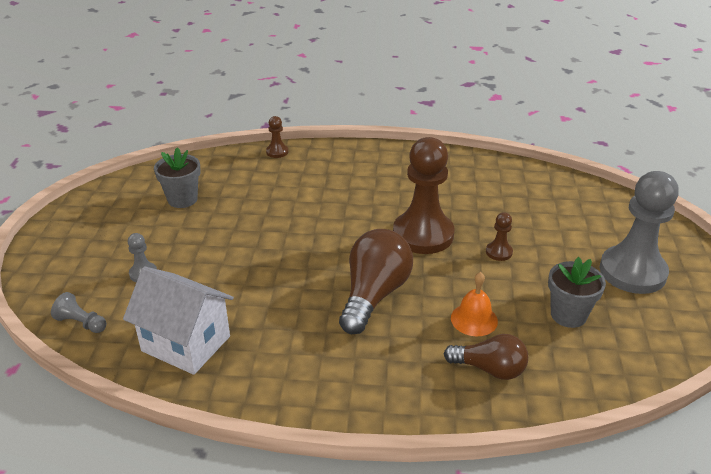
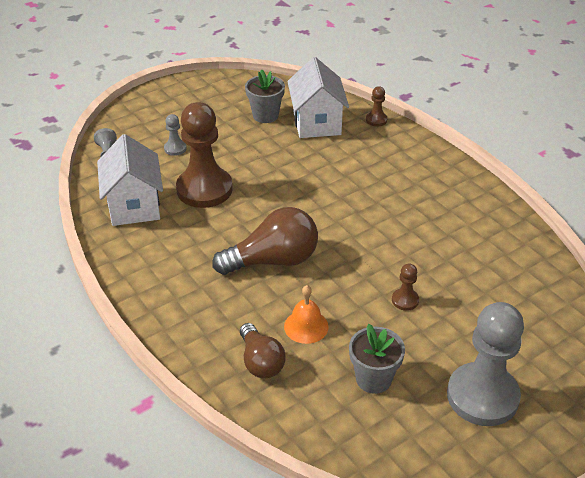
camera: 50 degrees right, 5 degrees up
(235, 180) = (317, 123): none -> white house
(423, 234) = (373, 247): brown pawn -> brown pawn (204, 189)

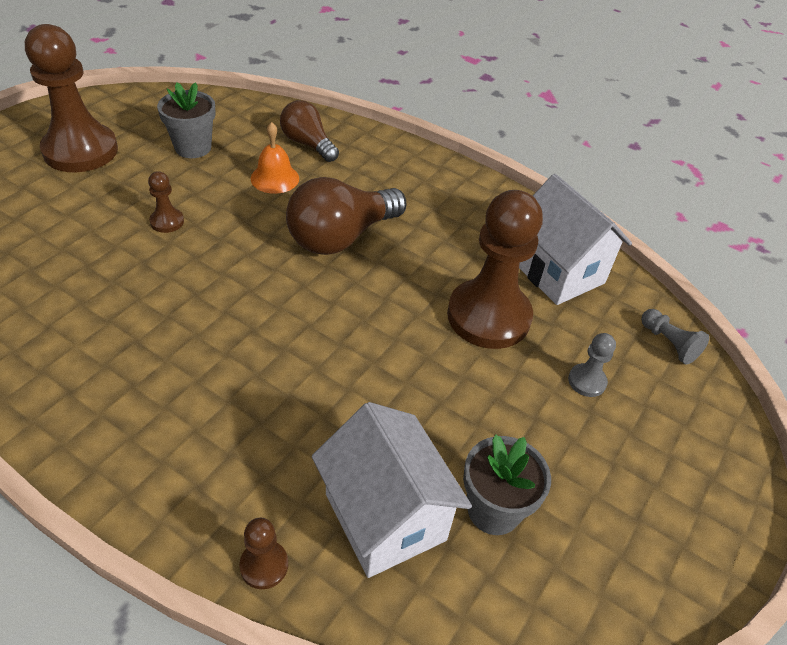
camera: 155 degrees right, 5 degrees up
(482, 396) = (80, 151): grey pawn -> brown pawn

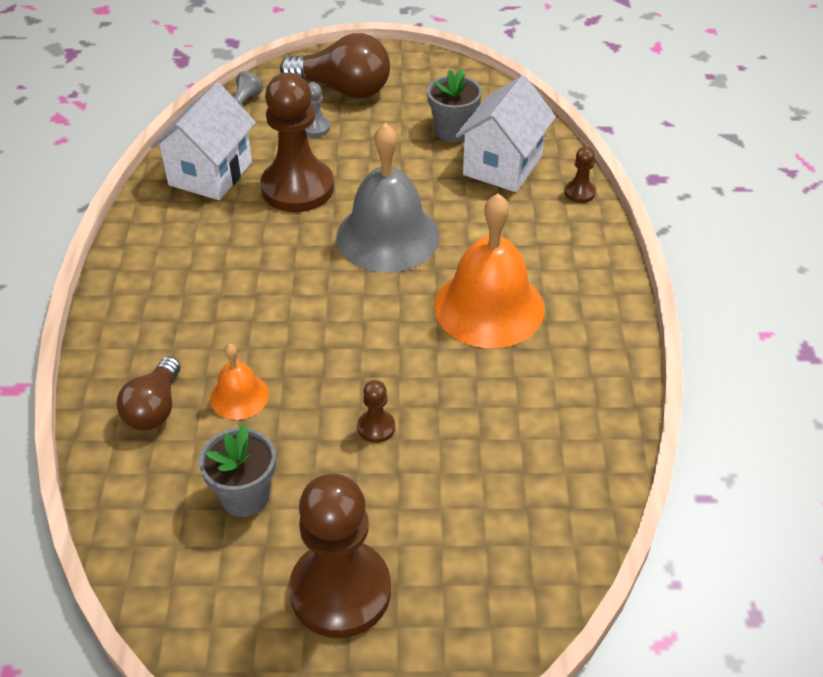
camera: 120 degrees left, 0 degrees up
(196, 354) = (489, 307): none -> orange bell
(341, 237) = (284, 304): brown light bulb -> brown light bulb (343, 89)
(360, 341) = (387, 236): none -> grey bell

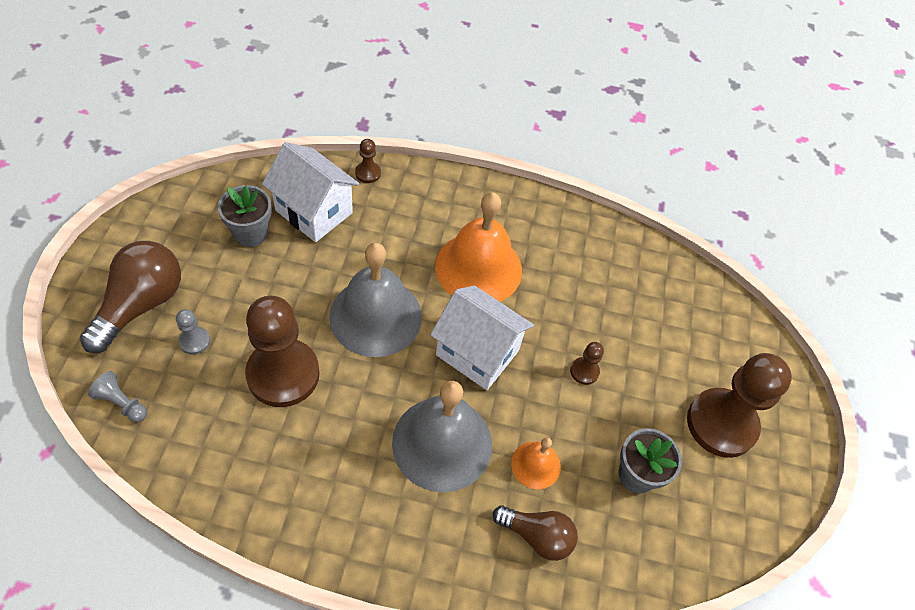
camera: 85 degrees left, 10 degrees up
(210, 173) = (228, 450): white house -> white house (477, 353)
(249, 314) = (442, 443): none -> grey bell

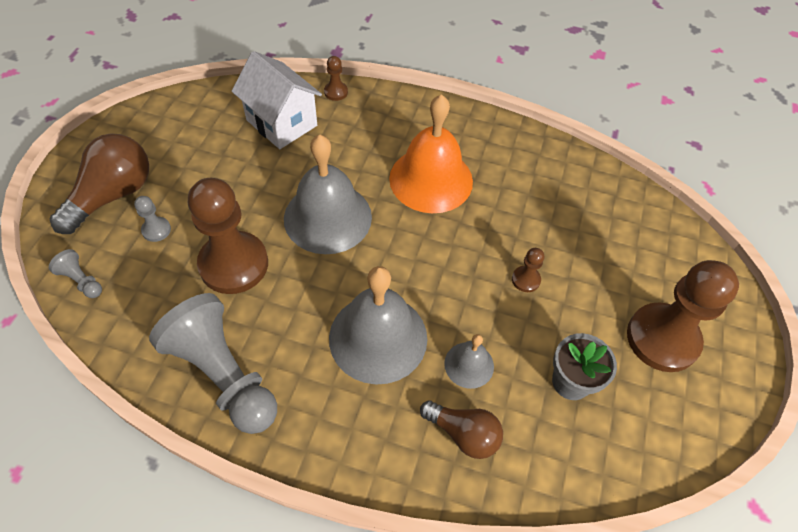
camera: 10 degrees right, 0 degrees up
(250, 233) = (221, 139): grey flower pot -> none
(288, 494) = (223, 374): none -> grey pawn
(477, 353) = (421, 256): white house -> none
(536, 465) = (469, 365): orange bell -> grey bell

